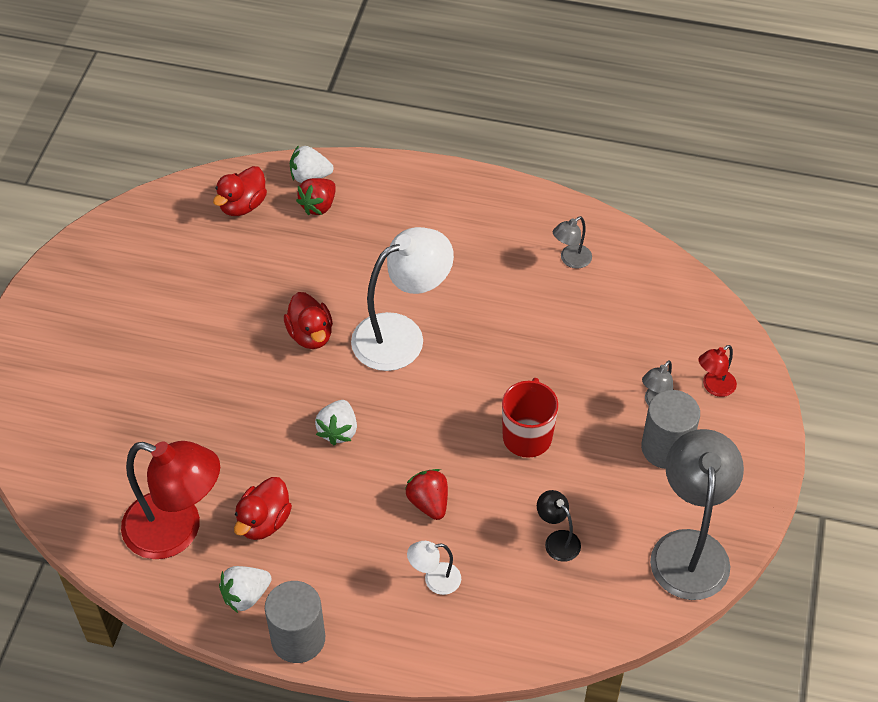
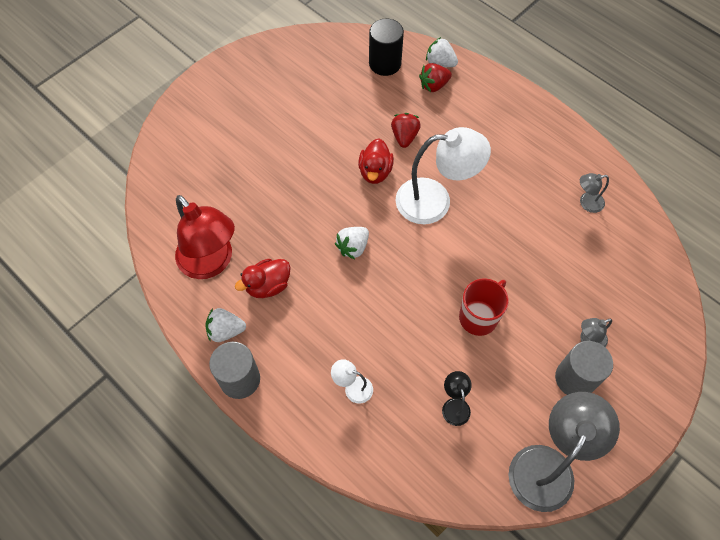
camera: 30 degrees right, 10 degrees up
(242, 205) = (385, 63): red duck -> black cylinder
(429, 503) = (382, 329): red strawberry -> red strawberry (404, 137)
(714, 387) = (639, 350): red lamp -> none

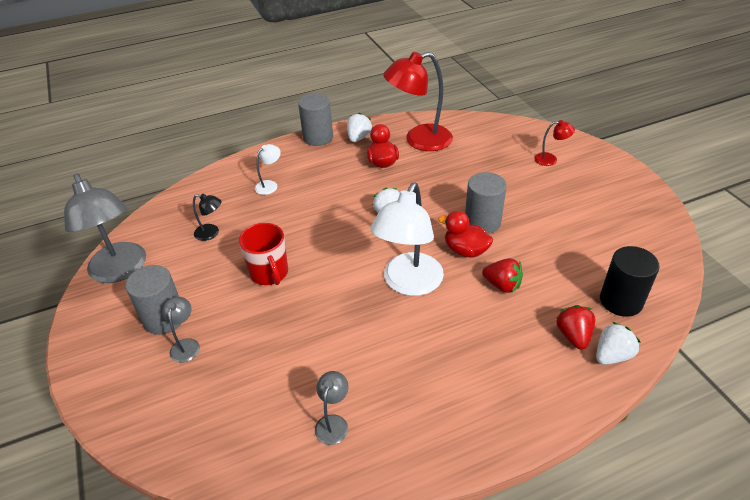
camera: 115 degrees right, 20 degrees down
(210, 135) = (550, 159): none -> red lamp
(331, 168) = (482, 222): none -> grey cylinder

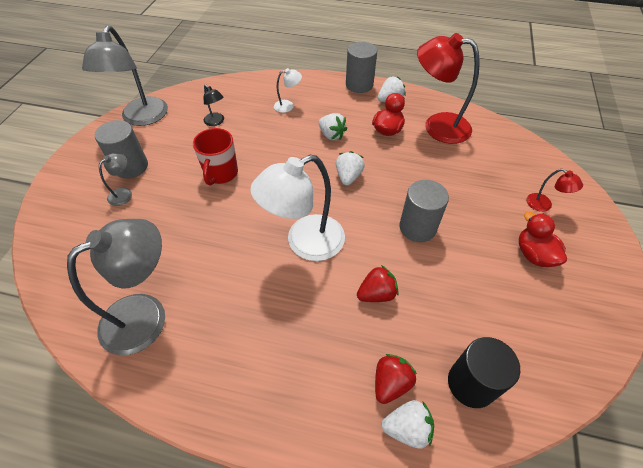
camera: 35 degrees right, 10 degrees up
(333, 423) = (146, 314): grey lamp -> grey lamp, size x2.21
(338, 190) = (331, 135): none -> white strawberry
(465, 250) = (377, 243): red duck -> red duck (533, 254)
(502, 285) = (376, 294): red strawberry -> red strawberry turned 90 degrees counterclockwise

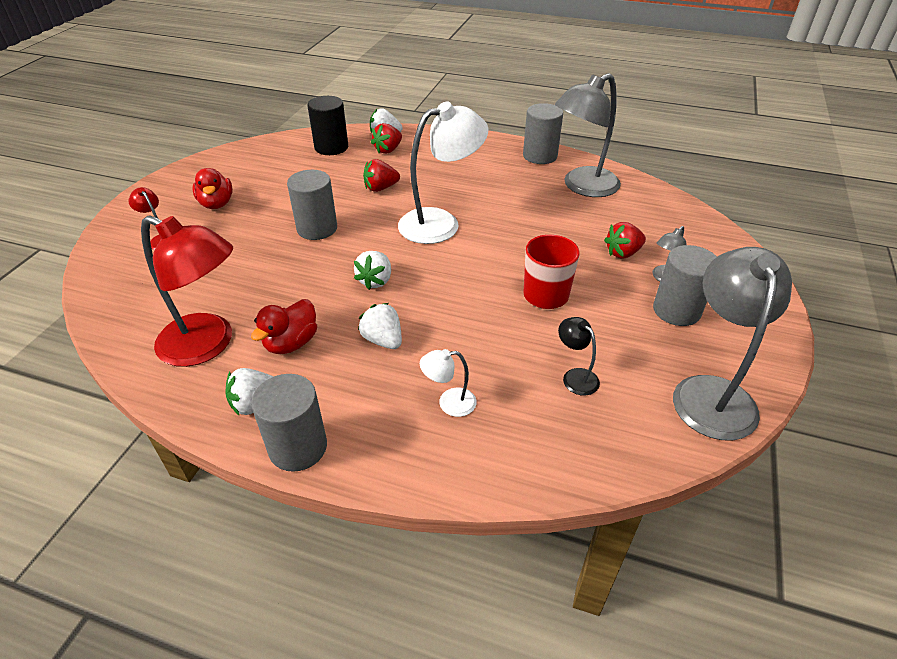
camera: 175 degrees left, 10 degrees down
(145, 217) = (623, 253): none -> red strawberry
(180, 384) = (540, 156): none -> grey cylinder

